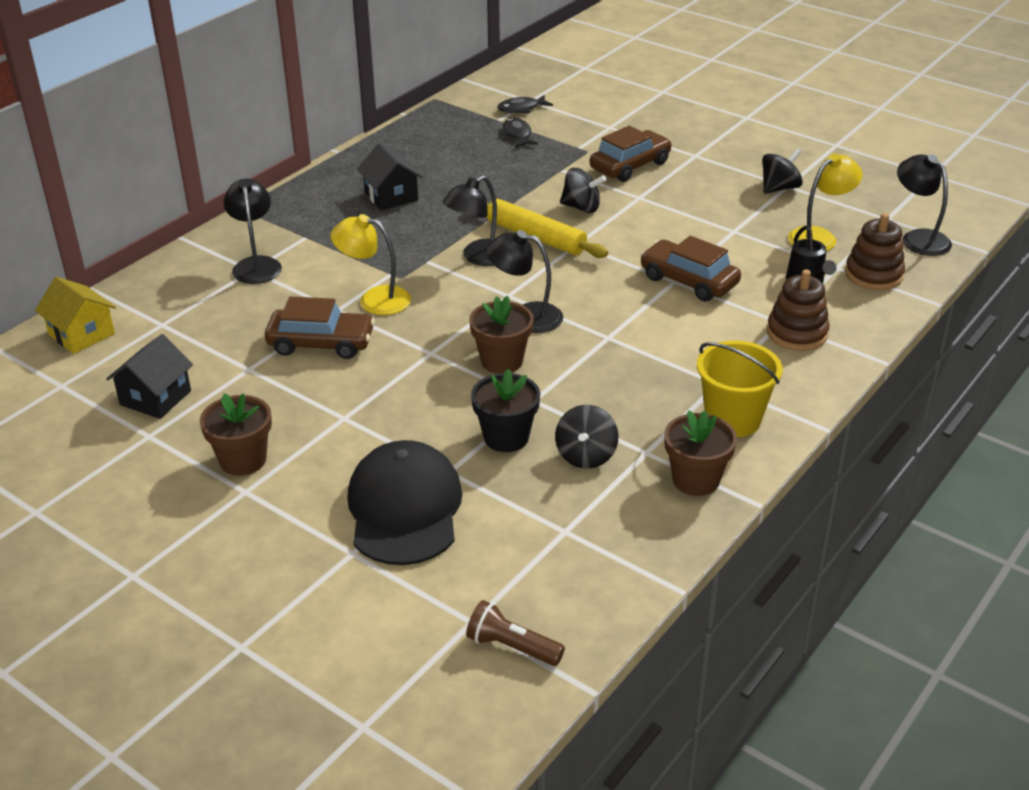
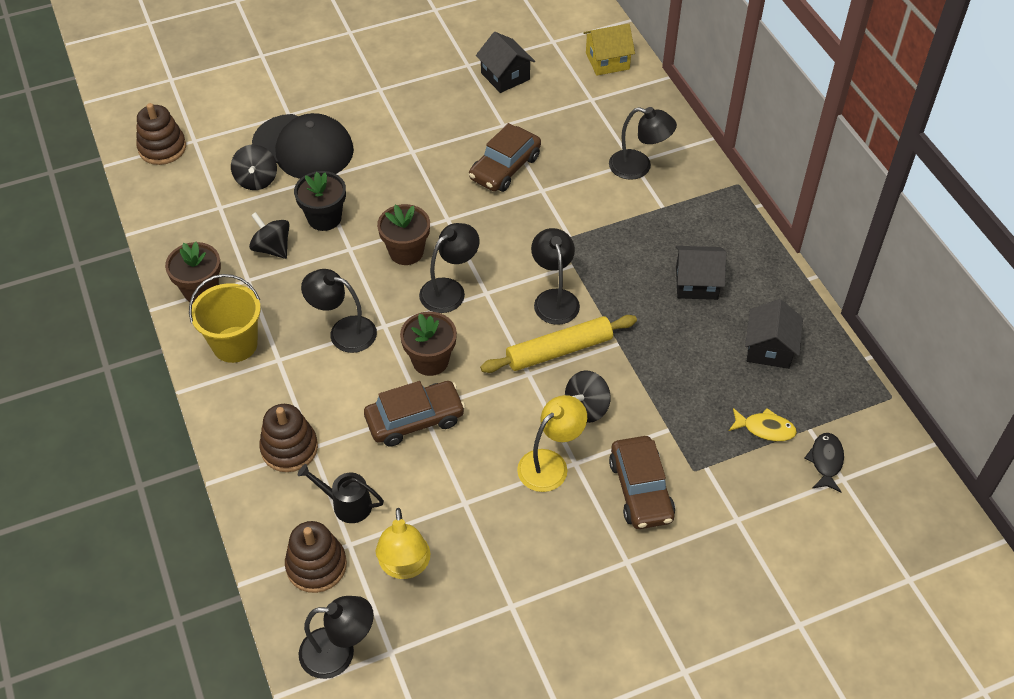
camera: 120 degrees right, 15 degrees up
(243, 460) = (409, 96): brown flower pot -> brown flower pot (430, 361)
(374, 299) = (540, 214): yellow lamp -> yellow lamp (550, 463)
(434, 150) = (769, 349): none -> black house
(512, 647) = (162, 148): brown flashlight -> brown stacking toy
(517, 135) = (765, 429): black fish -> yellow fish
(641, 358) = (343, 332): none -> black lamp
(779, 188) = (511, 595): black spinning top -> black spinning top (256, 180)

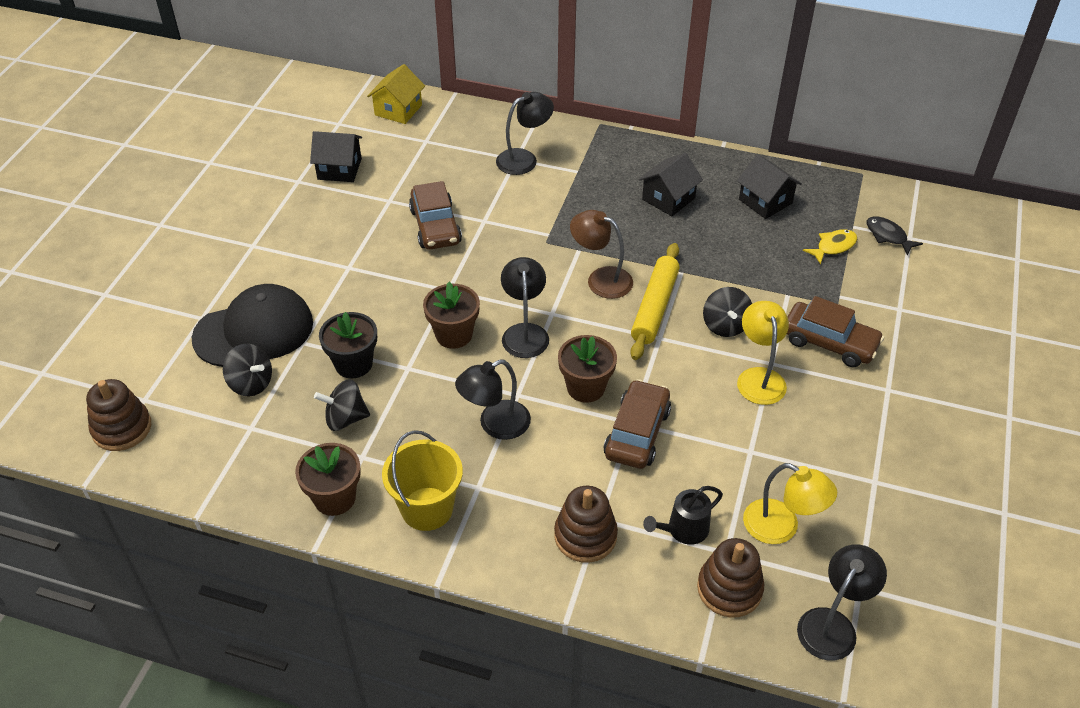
camera: 50 degrees left, 5 degrees down
(554, 299) = (601, 279): black lamp -> brown lamp

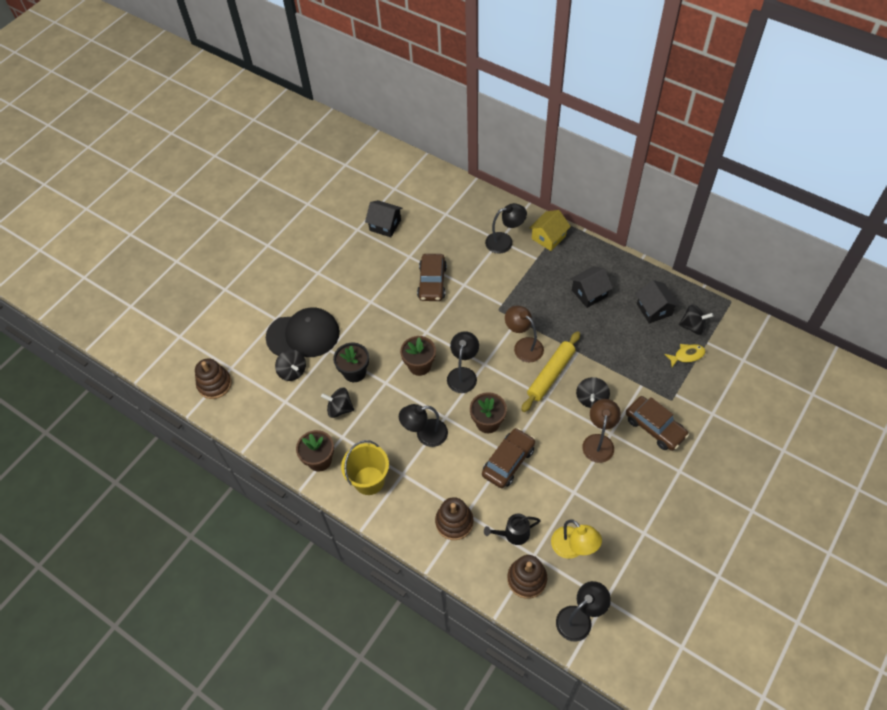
camera: 20 degrees right, 10 degrees up
(398, 110) = (435, 185): yellow house -> yellow house (548, 237)
(759, 377) = (599, 442): yellow lamp -> brown lamp
(825, 211) = (693, 326): none -> black spinning top
(888, 236) = (728, 355): black fish -> none

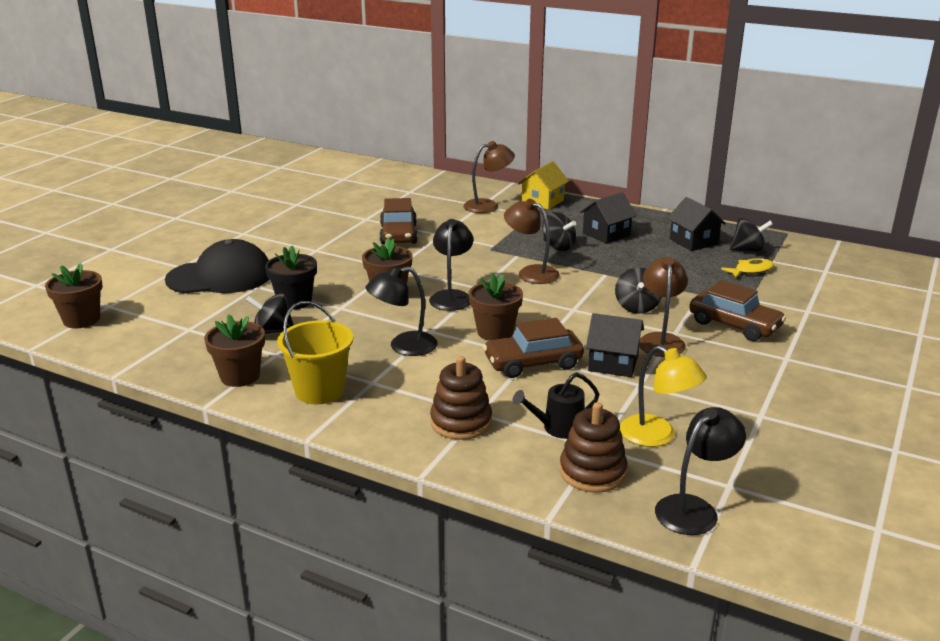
camera: 10 degrees left, 30 degrees down
(214, 384) = (81, 320): brown stacking toy -> brown flower pot
(292, 371) = (202, 305): black spinning top -> black spinning top (558, 246)
(385, 225) = (333, 200): black house -> black house (613, 363)
(505, 241) = (488, 205): black lamp -> brown lamp
(508, 462) = (533, 363): brown car -> brown car turned 135 degrees counterclockwise
(551, 374) = (574, 291): yellow rolling pin -> none

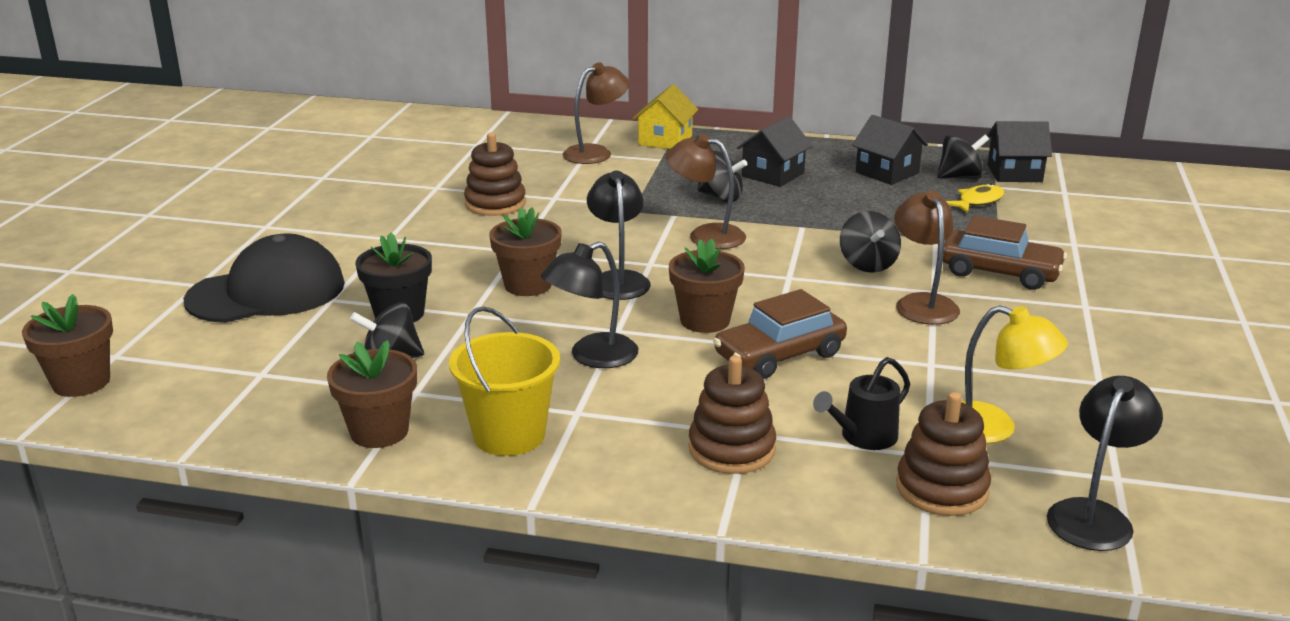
camera: 15 degrees left, 0 degrees up
(398, 234) = (495, 204): brown car -> brown stacking toy
(613, 363) = (881, 341): black house -> black house (1014, 173)

